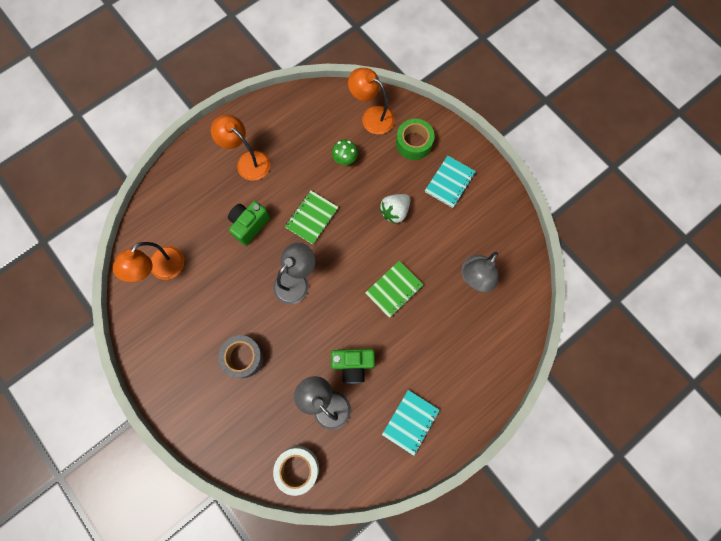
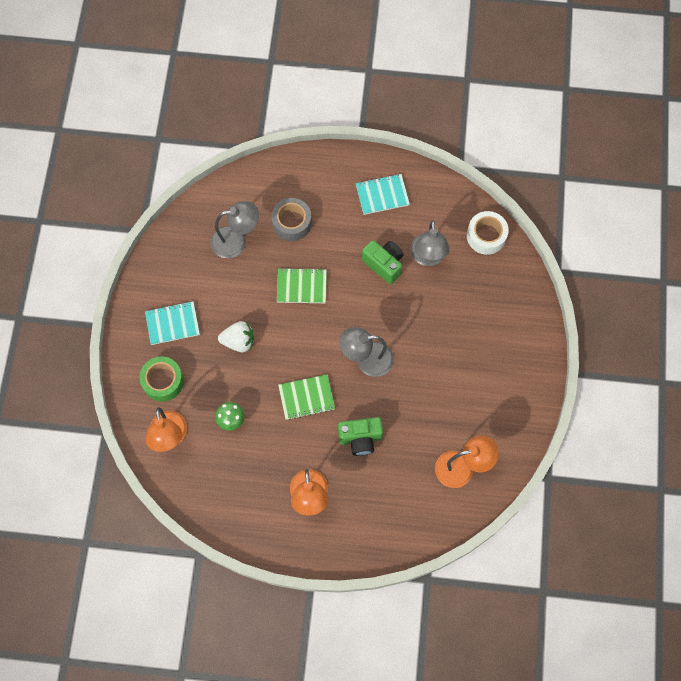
camera: 135 degrees left, 5 degrees down
(243, 357) = (458, 341): grey tape -> grey tape (292, 223)

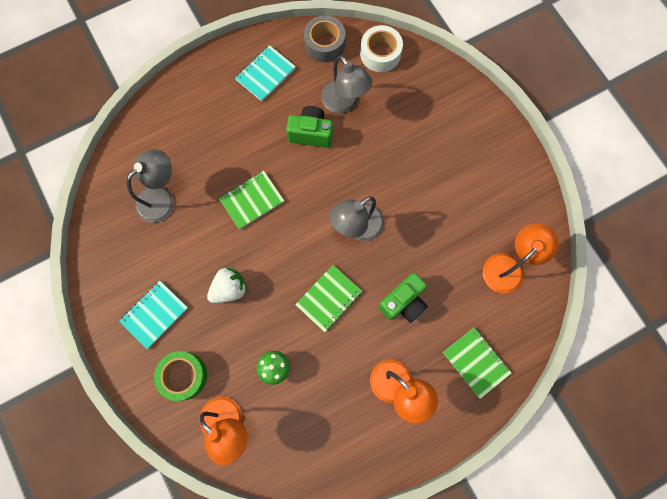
camera: 35 degrees left, 5 degrees up
(292, 223) = (202, 149): grey tape -> grey tape (324, 44)
(382, 519) = (476, 362): none -> green notebook

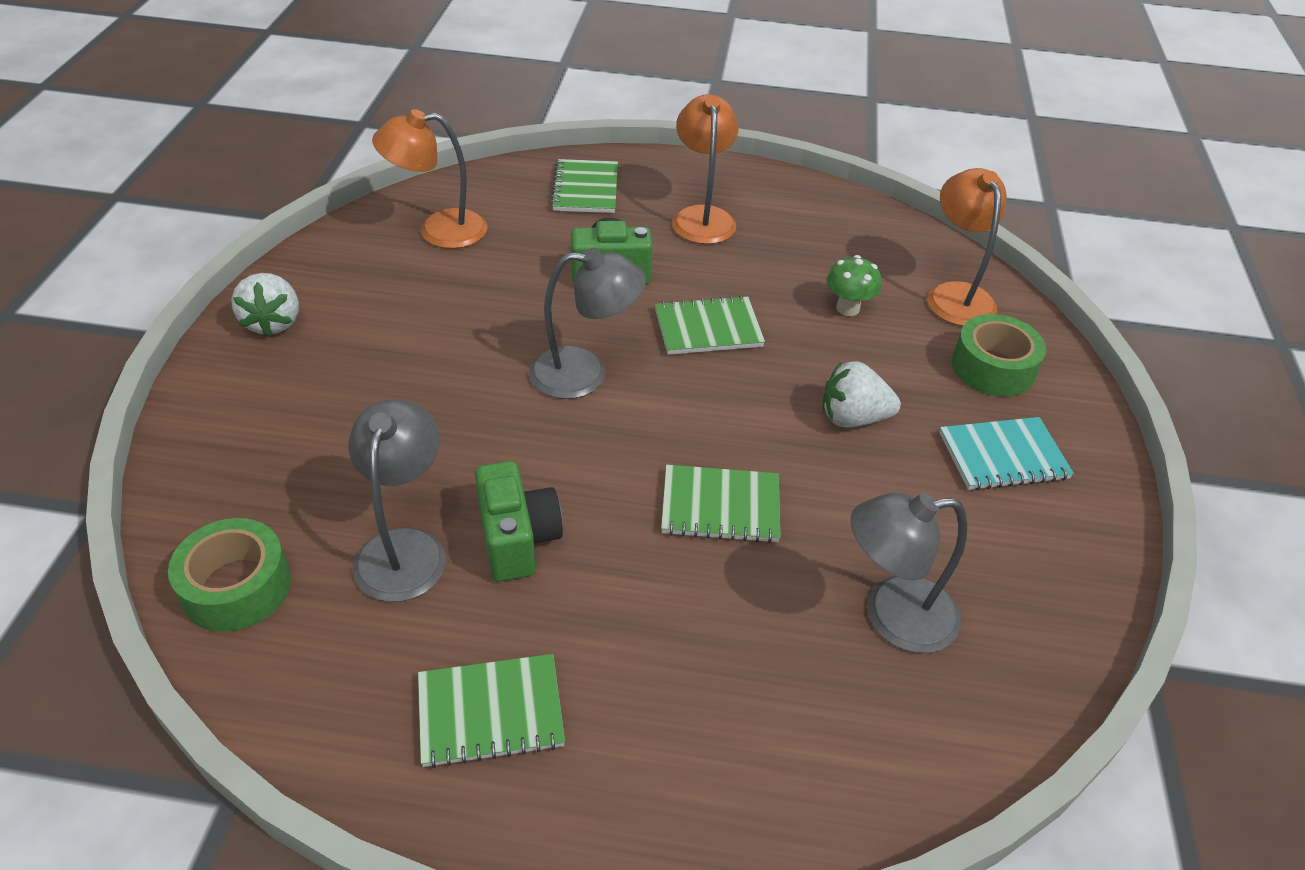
camera: 145 degrees left, 30 degrees down
(265, 74) = (490, 712): turquoise notebook -> green notebook
(311, 133) = (517, 539): green camera -> green camera turned 150 degrees counterclockwise
(324, 44) = (308, 686): grey tape -> none
(380, 54) = (236, 587): white tape -> green tape
(505, 156) = (273, 322): none -> white strawberry

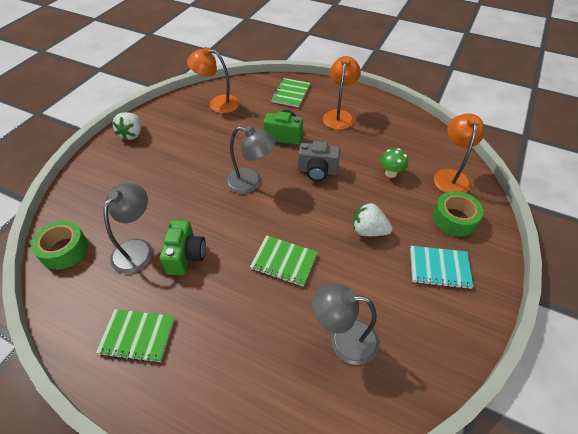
camera: 20 degrees right, 5 degrees up
(708, 328) = (317, 171): green notebook -> grey camera

